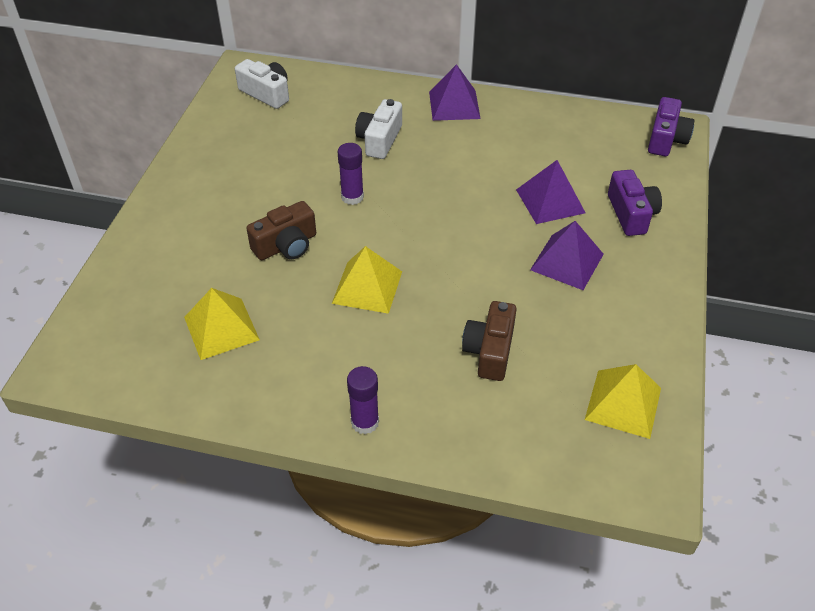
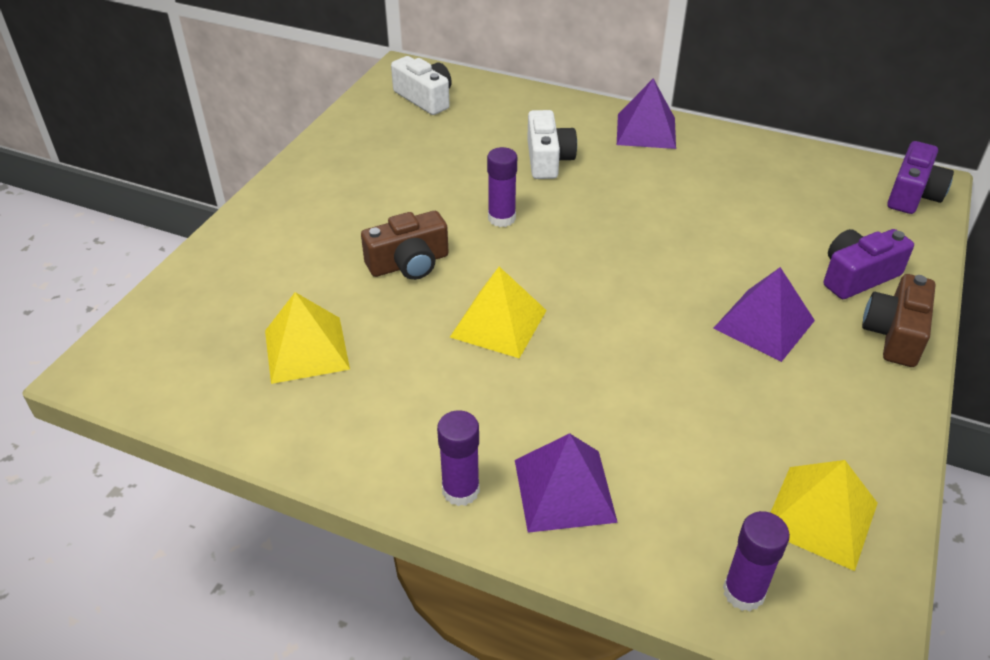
camera: 10 degrees right, 5 degrees down
(379, 140) = (548, 159): white camera -> white camera turned 150 degrees clockwise
(490, 351) = (644, 422): brown camera -> brown camera (894, 334)
(550, 201) = (751, 249): purple pyramid -> purple pyramid (564, 490)
(577, 465) = (743, 592): none -> purple glue stick
(631, 214) = (857, 276): purple camera -> purple camera turned 120 degrees counterclockwise

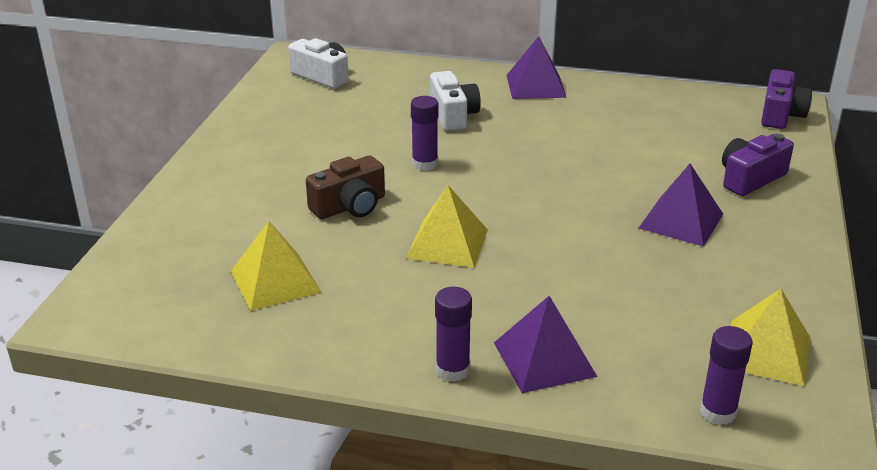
camera: 10 degrees left, 10 degrees down
(894, 334) = (792, 217): brown camera -> none

